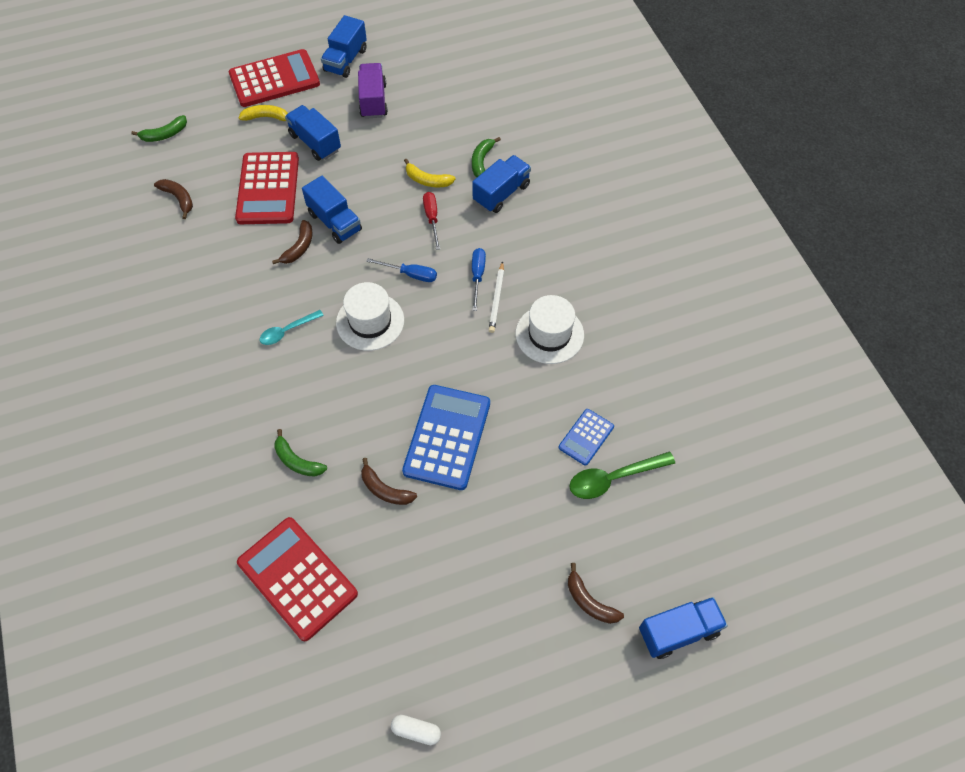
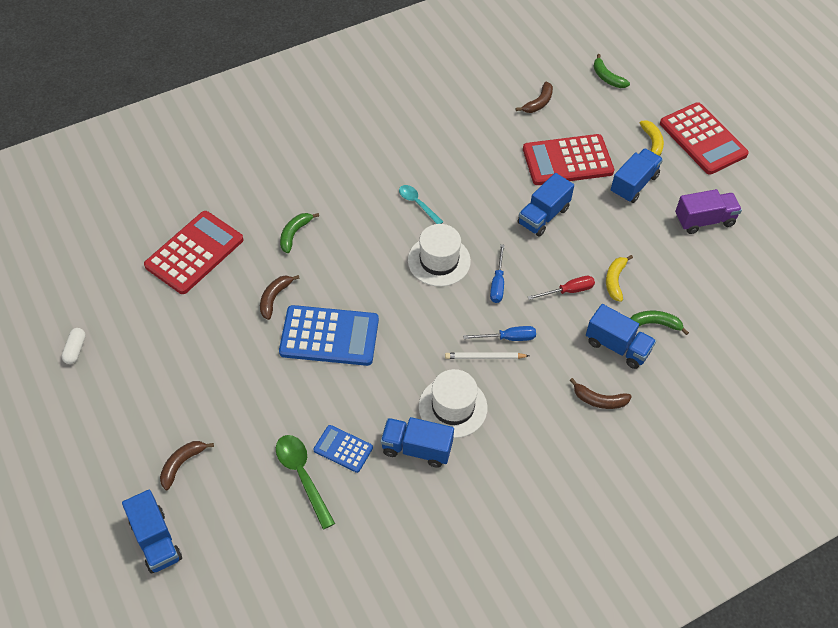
camera: 80 degrees right, 5 degrees down
(299, 247) = (507, 195): brown banana -> brown banana (599, 400)
(345, 60) = (750, 189): blue truck -> blue truck (416, 448)

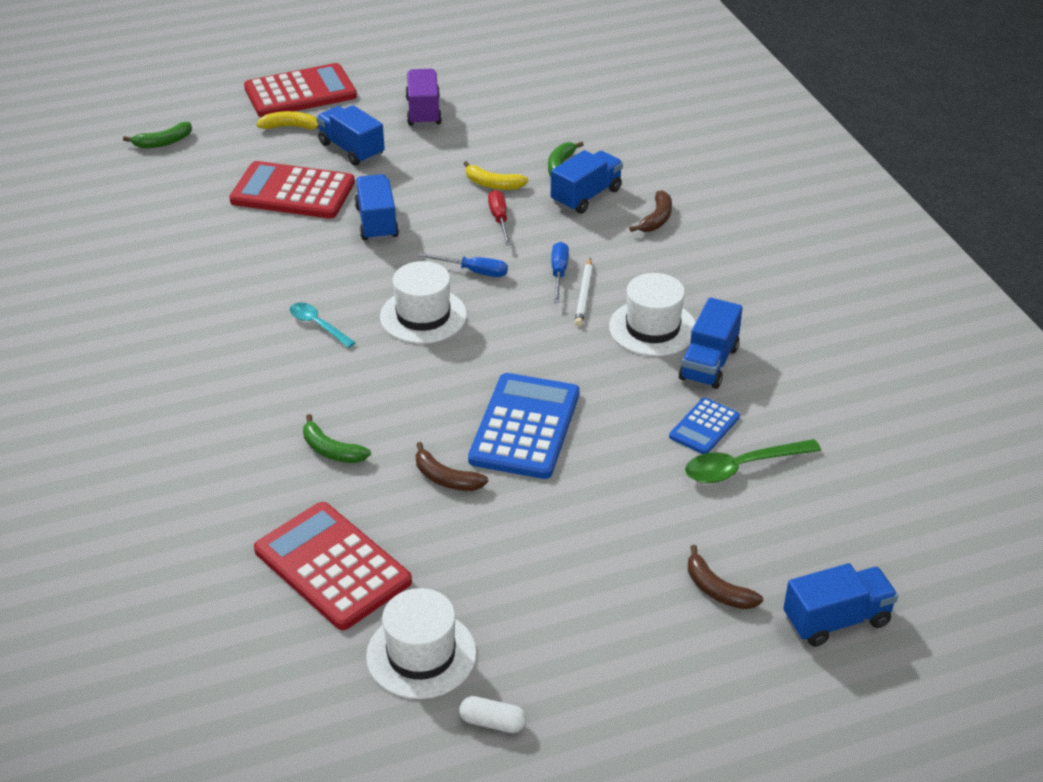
camera: 80 degrees left, 15 degrees down
(126, 307) = (421, 654): none -> white hat
(417, 204) = (317, 325): turquoise spoon -> turquoise spoon turned 75 degrees clockwise
(538, 103) = (180, 201): brown banana -> none
(543, 216) = (377, 222): blue truck -> blue truck turned 150 degrees counterclockwise
(567, 161) = (293, 192): red calculator -> red calculator turned 105 degrees clockwise

